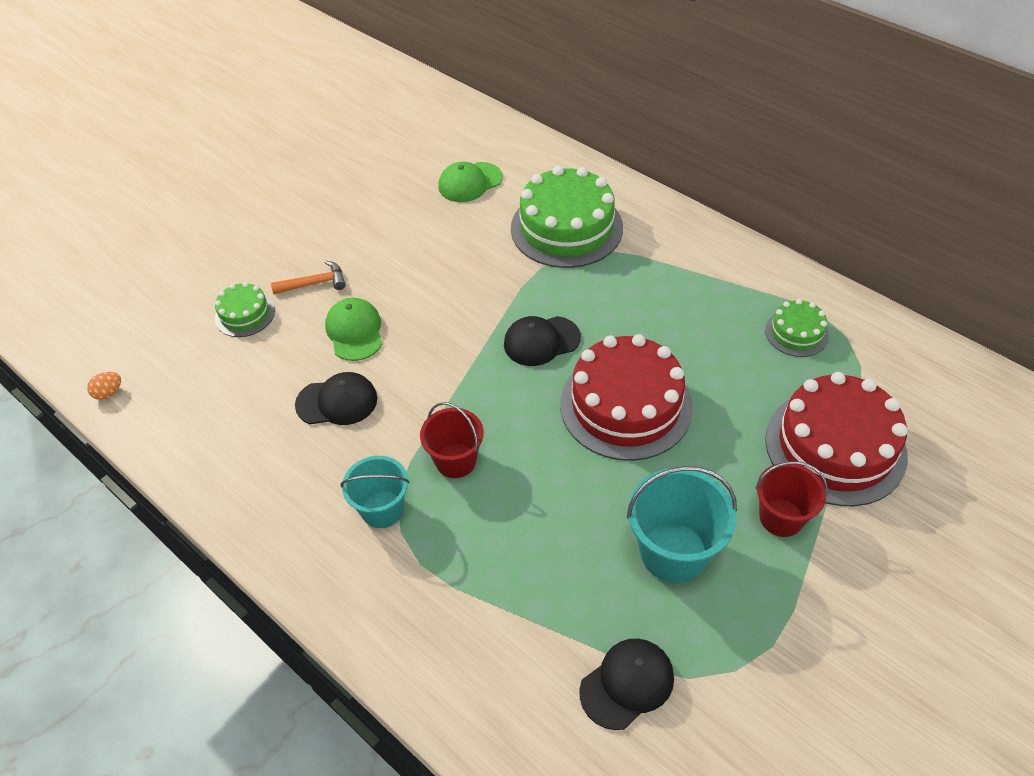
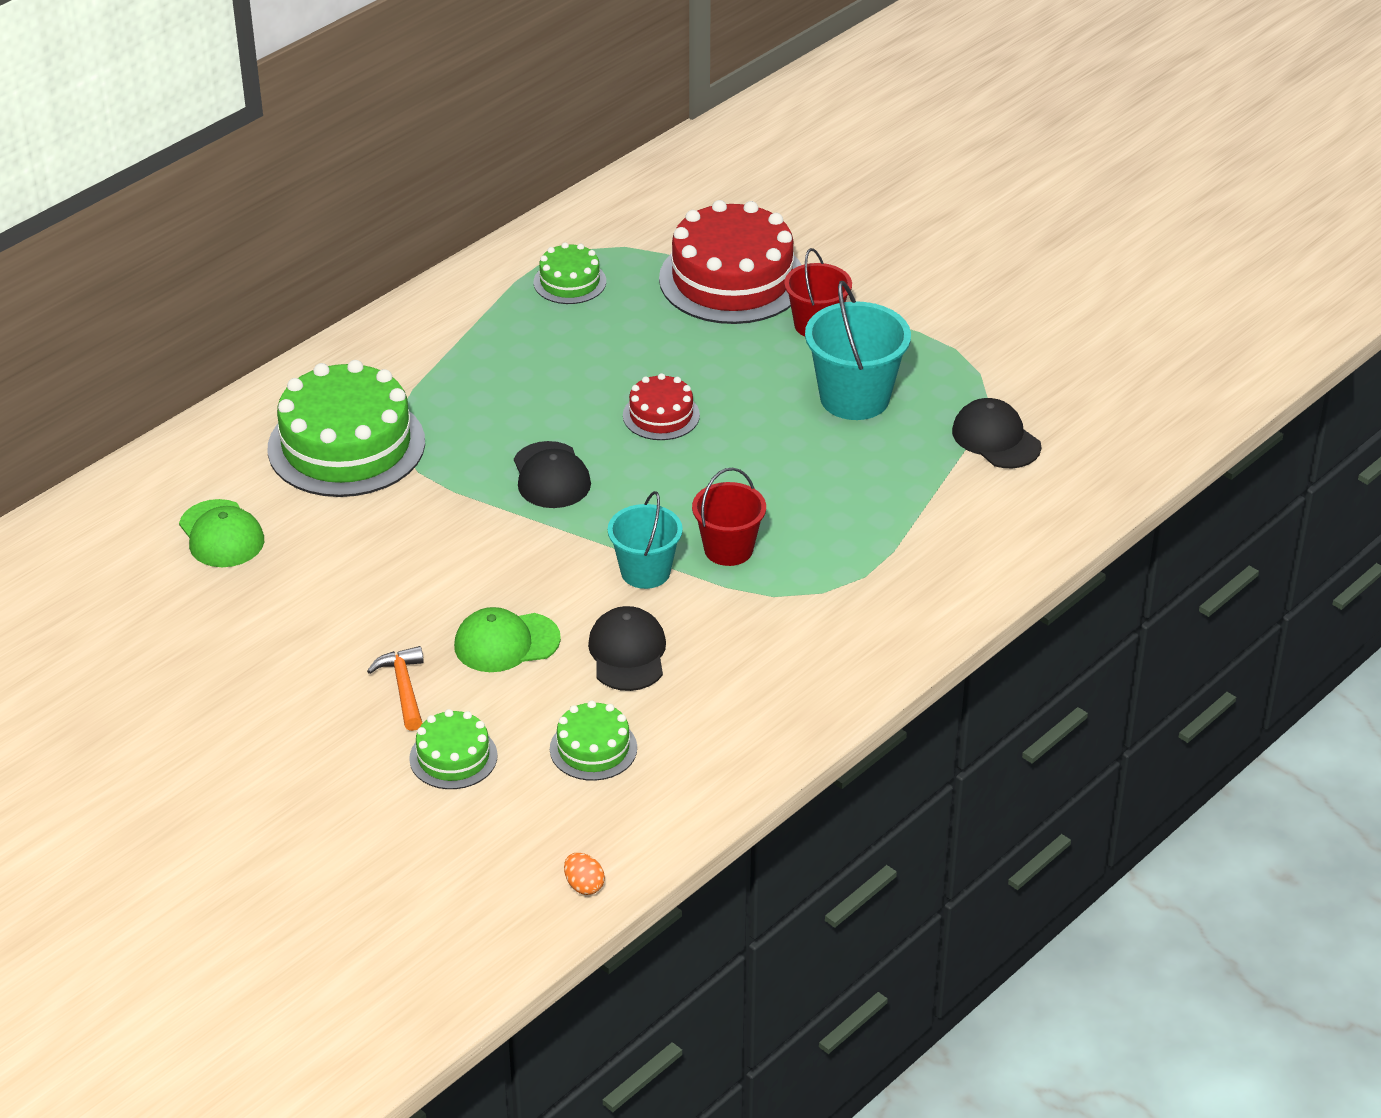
camera: 90 degrees left, 10 degrees down
(239, 388) = (593, 748): none -> green cake
(382, 509) = (793, 607): turquoise bucket -> turquoise bucket (645, 572)
(626, 405) = (661, 415): red cake -> red cake, size x0.50

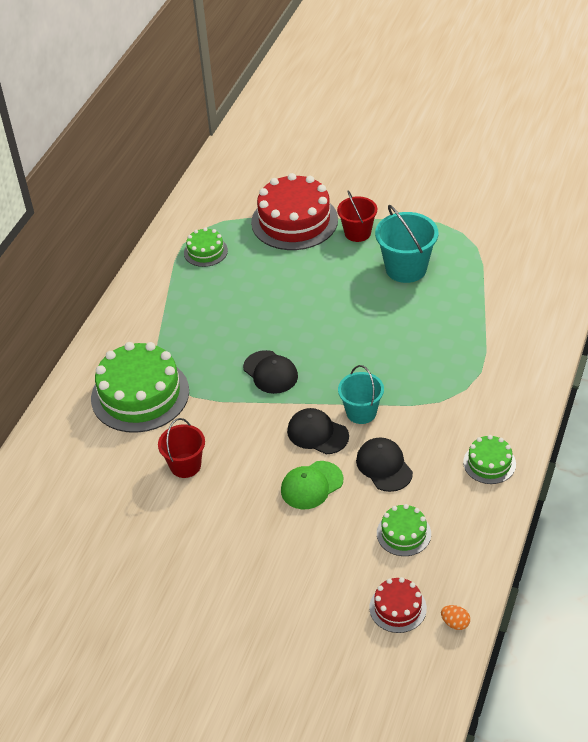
camera: 20 degrees left, 5 degrees up
(221, 534) = (100, 478): green cap -> none
(403, 688) = (270, 536): orange hammer -> none
(453, 757) = (328, 570): green cake -> green cake (489, 463)
(661, 415) = (308, 314): red cake -> red cake (398, 608)
(728, 549) = (398, 382): red bucket -> red bucket (185, 465)
(996, 438) = (495, 267): black cap -> black cap (317, 433)

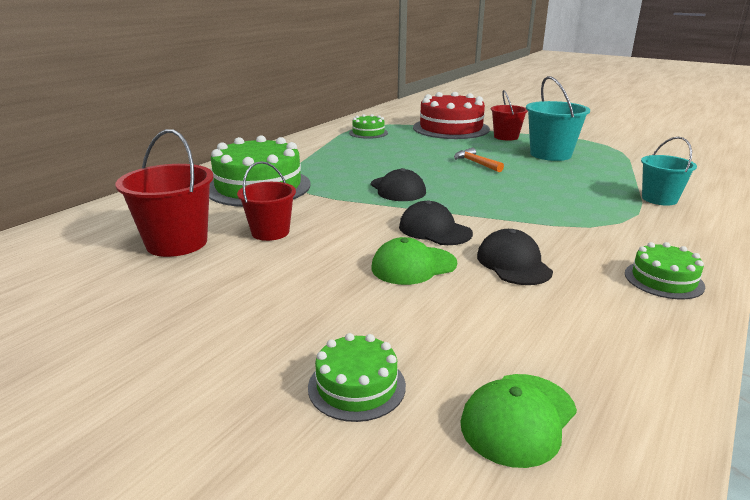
camera: 10 degrees right, 20 degrees down
(117, 496) = (177, 243): none -> red bucket
(334, 303) = (475, 163): none -> orange hammer
(361, 412) = (491, 222): turquoise bucket -> turquoise bucket (659, 199)
(398, 608) = (518, 418): red cake -> green cap
(403, 533) = (536, 327): green cake -> green cake (356, 386)
(455, 623) = (633, 465): orange egg -> none

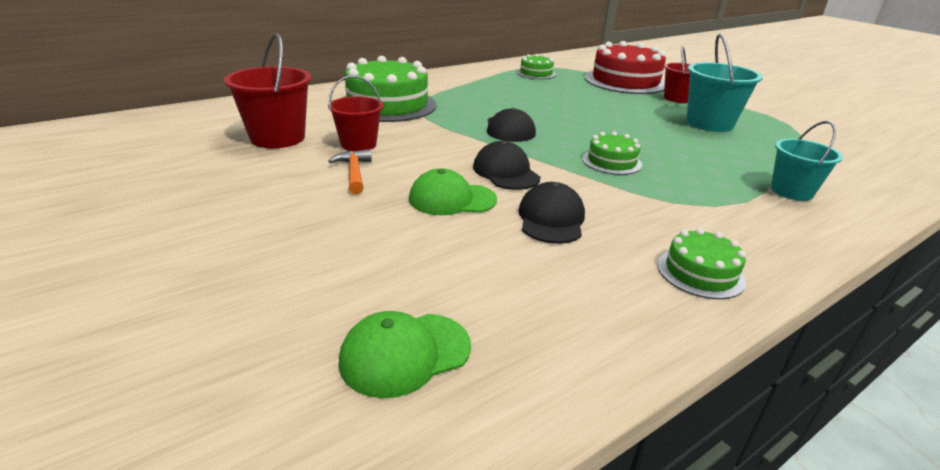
camera: 20 degrees right, 5 degrees up
(356, 386) = (298, 285): green cake -> green cake (611, 161)
(475, 163) = (615, 118): orange hammer -> orange hammer (354, 173)

